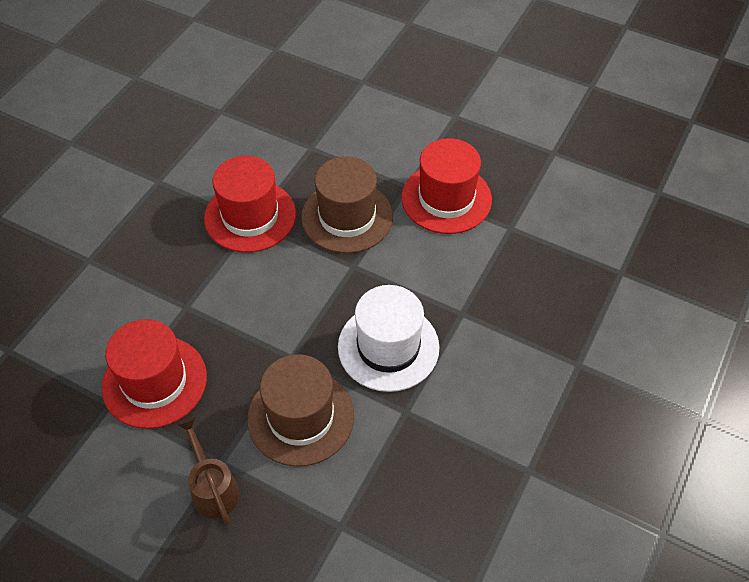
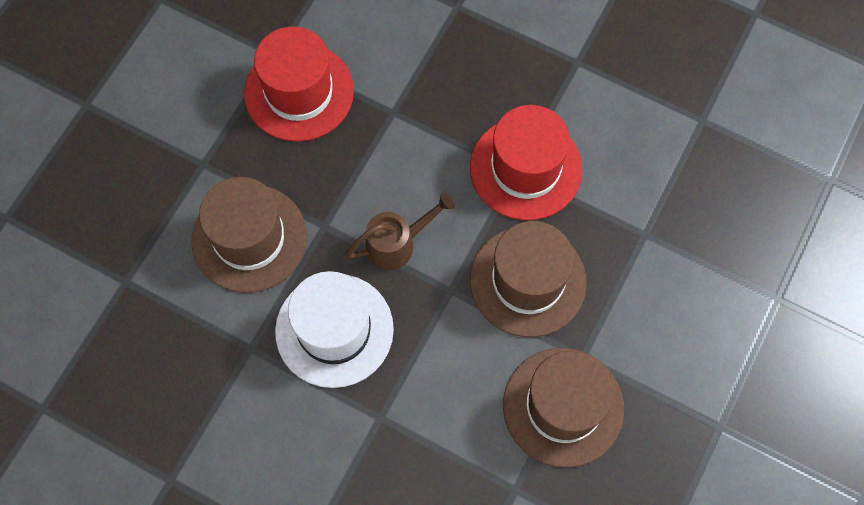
camera: 90 degrees right, 15 degrees up
(213, 488) = (175, 159): brown watering can -> brown watering can (397, 244)
(446, 198) = (563, 407): red hat -> brown hat

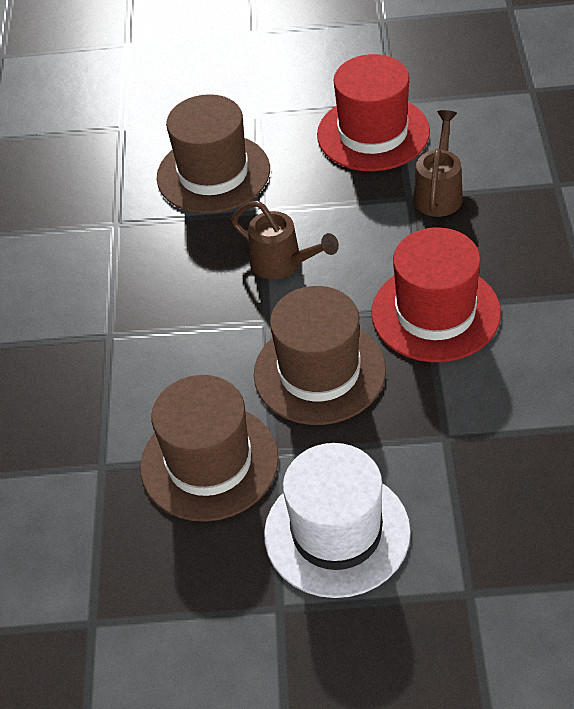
camera: 65 degrees right, 20 degrees down
(334, 330) = (169, 265): white hat -> white hat (337, 533)
(404, 88) = (439, 193): none -> brown watering can

